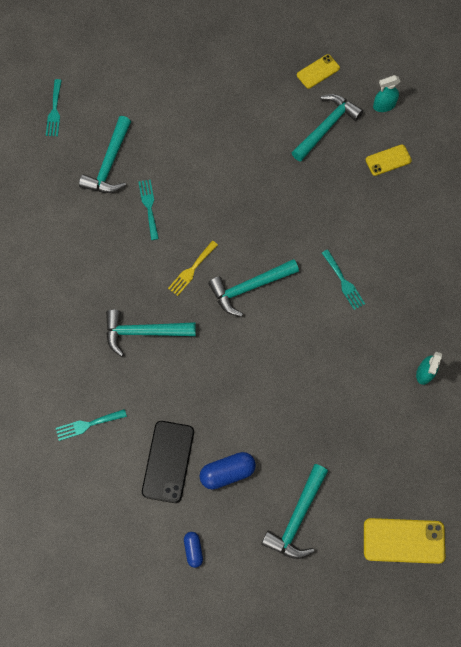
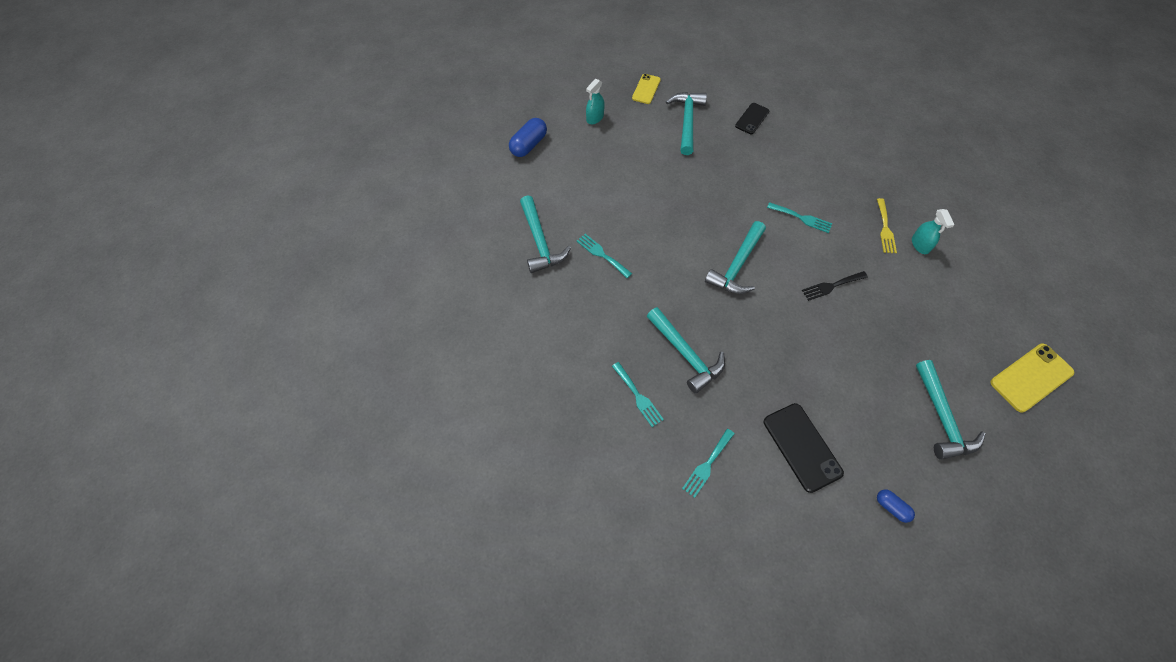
camera: 35 degrees left, 10 degrees down
(54, 111) = (457, 228): turquoise fork -> turquoise fork (638, 396)
(144, 332) = (685, 354): turquoise hammer -> turquoise hammer turned 90 degrees counterclockwise
(191, 270) = (680, 281): yellow fork -> yellow fork (885, 228)
(227, 472) = (856, 421): blue capsule -> blue capsule (528, 145)
(312, 356) = (832, 286): none -> black fork
(384, 105) = (714, 86): turquoise spray bottle -> turquoise spray bottle (595, 118)
(388, 160) = (752, 119): yellow phone -> black phone

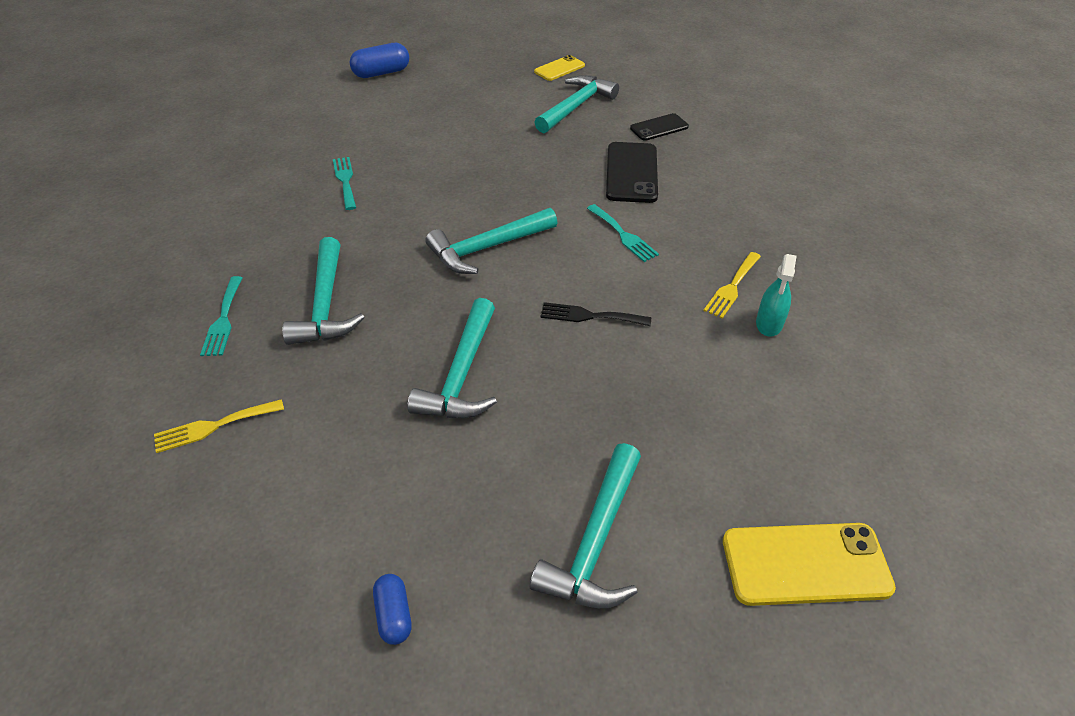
camera: 30 degrees right, 15 degrees down
(540, 241) = (296, 147): turquoise hammer -> turquoise hammer (462, 374)
(595, 118) = (475, 74): turquoise spray bottle -> none
(707, 465) = (214, 426): turquoise fork -> yellow fork
(802, 447) = (352, 469): black phone -> black phone (631, 173)

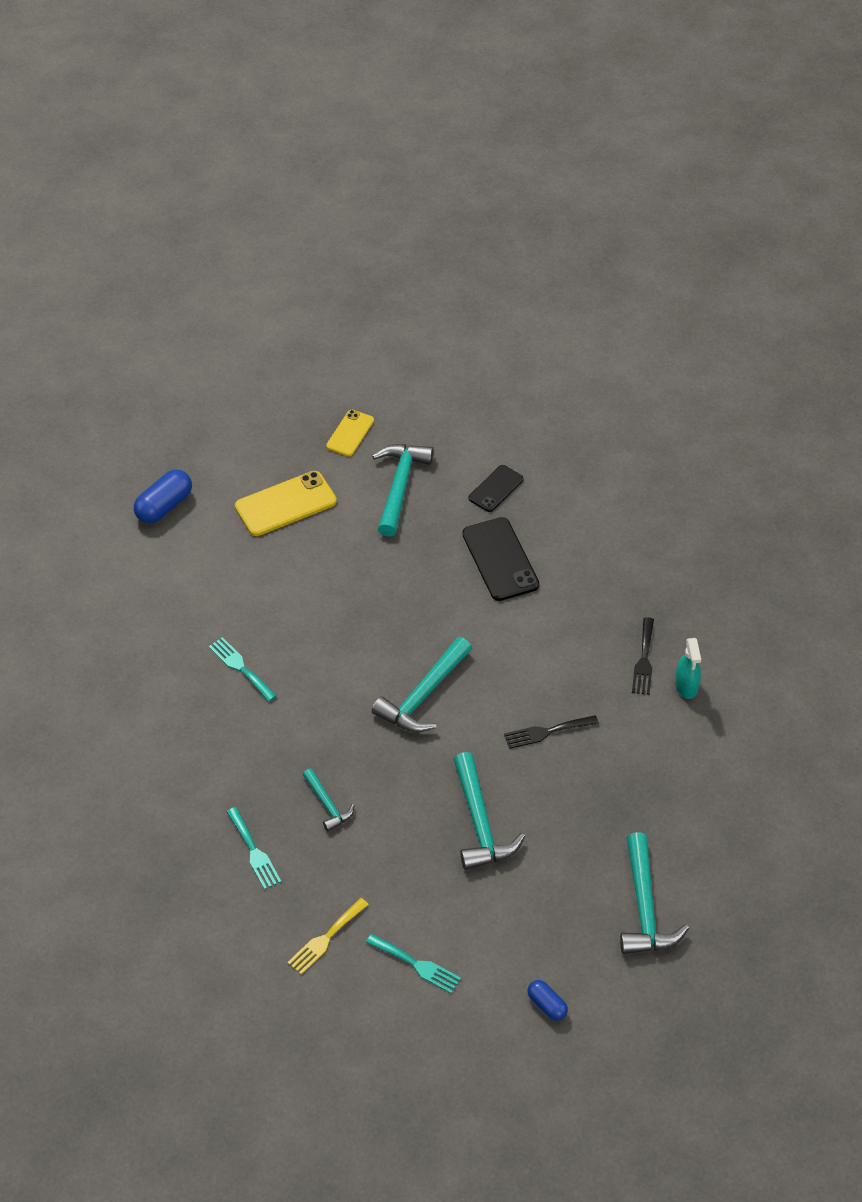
camera: 25 degrees left, 5 degrees up
(326, 304) = (327, 804): turquoise hammer -> turquoise hammer, size x0.56
(623, 235) = (530, 637): turquoise fork -> turquoise fork (417, 965)
(732, 287) = (644, 660): yellow fork -> black fork
(805, 564) = (780, 868): yellow phone -> yellow phone (285, 504)

